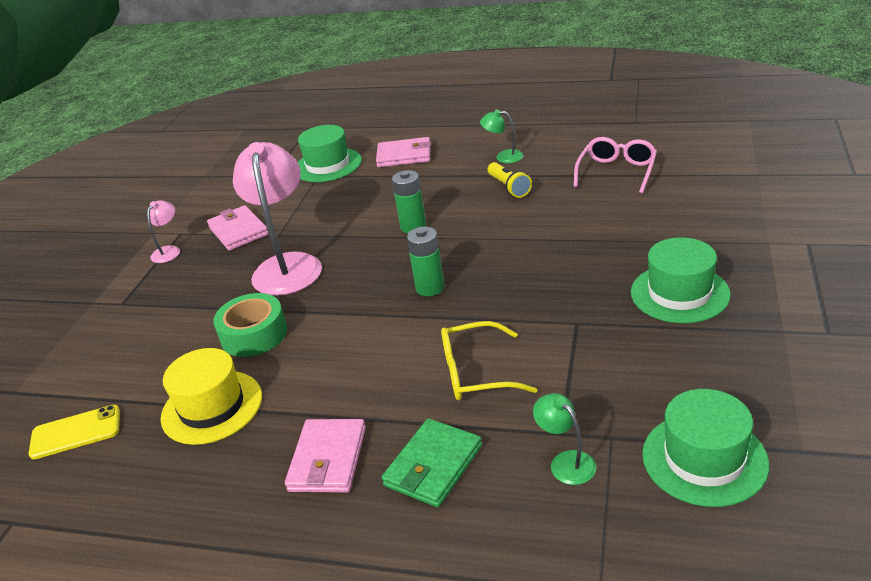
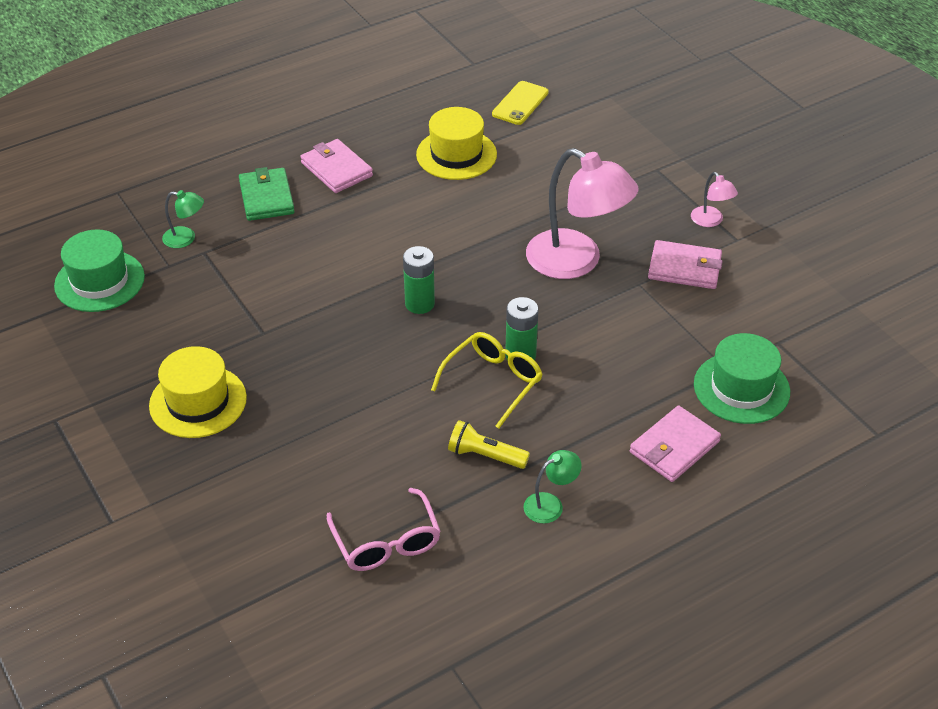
camera: 130 degrees right, 10 degrees up
(254, 334) = (506, 203): green tape -> none
(475, 373) = (302, 259): yellow glasses -> yellow glasses (493, 382)
(679, 293) = (198, 401): green hat -> yellow hat

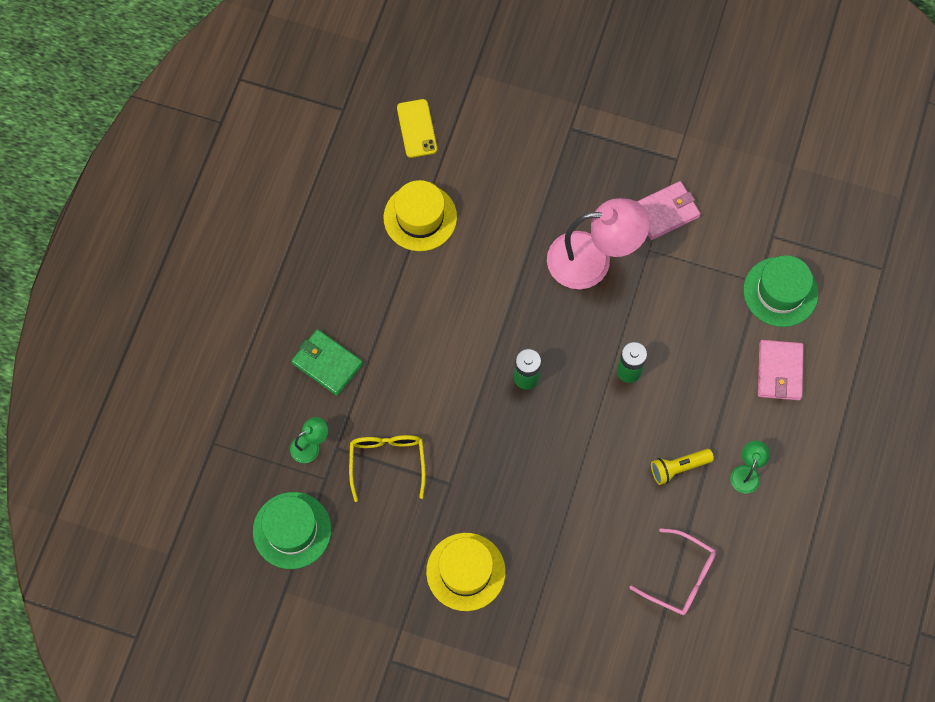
camera: 40 degrees left, 25 degrees up
(336, 169) = (349, 297): pink wallet -> none
(493, 382) = (631, 406): yellow glasses -> yellow glasses (387, 462)
(710, 221) = (646, 153): pink lamp -> none

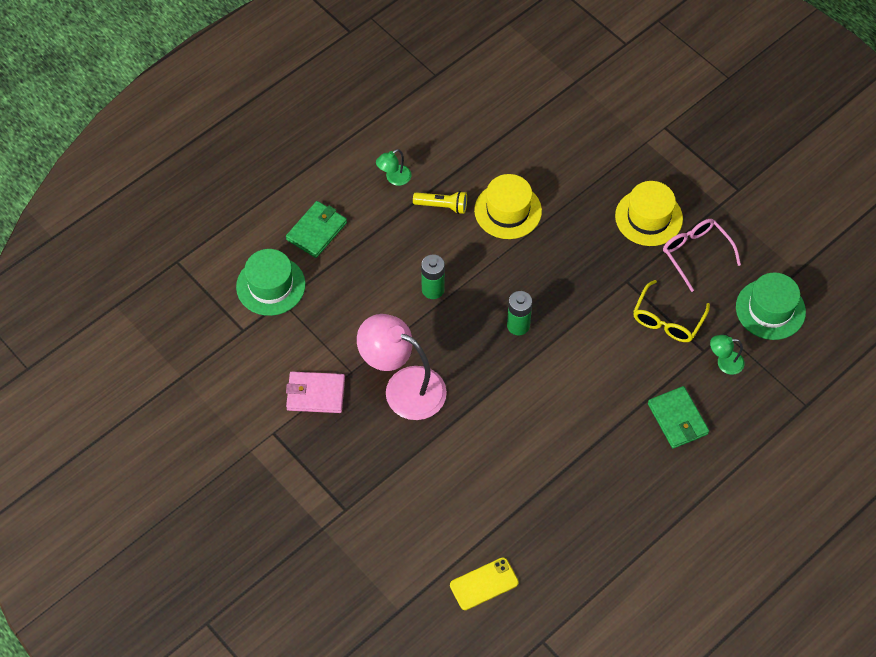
camera: 150 degrees left, 10 degrees down
(416, 128) = (484, 584): yellow phone -> yellow phone turned 45 degrees clockwise
(420, 217) = (528, 500): yellow hat -> yellow hat (508, 210)
(681, 577) = (491, 139): pink glasses -> pink glasses (695, 253)
(779, 371) = (317, 231): pink wallet -> green wallet

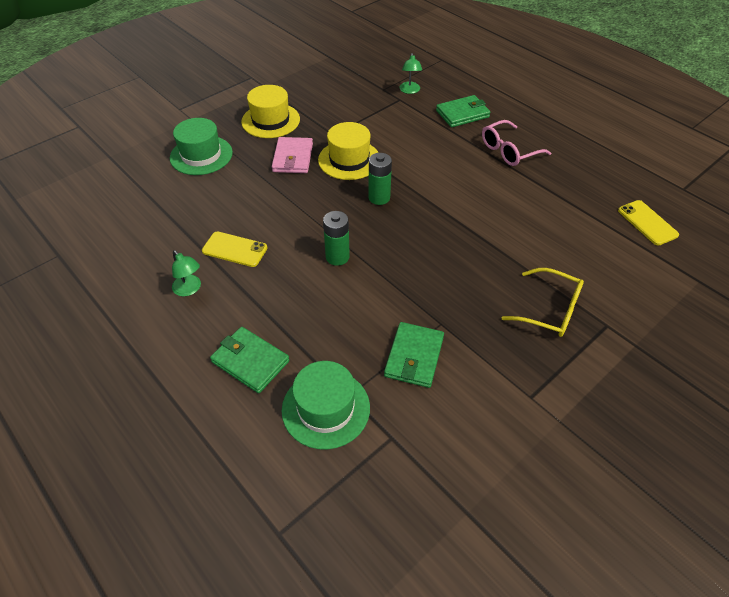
camera: 90 degrees left, 10 degrees down
(315, 394) = (473, 356): pink wallet -> pink wallet (293, 158)
(316, 349) = (414, 357): none -> green wallet
(403, 387) = (455, 279): pink lamp -> none
(442, 206) = (234, 249): yellow flashlight -> yellow phone
(508, 210) = (249, 202): yellow hat -> yellow hat (349, 160)
(667, 320) = (372, 115): yellow glasses -> yellow glasses (550, 310)
(695, 253) = (309, 99): pink glasses -> pink glasses (508, 151)
(770, 309) = (362, 69): green hat -> green hat (201, 155)

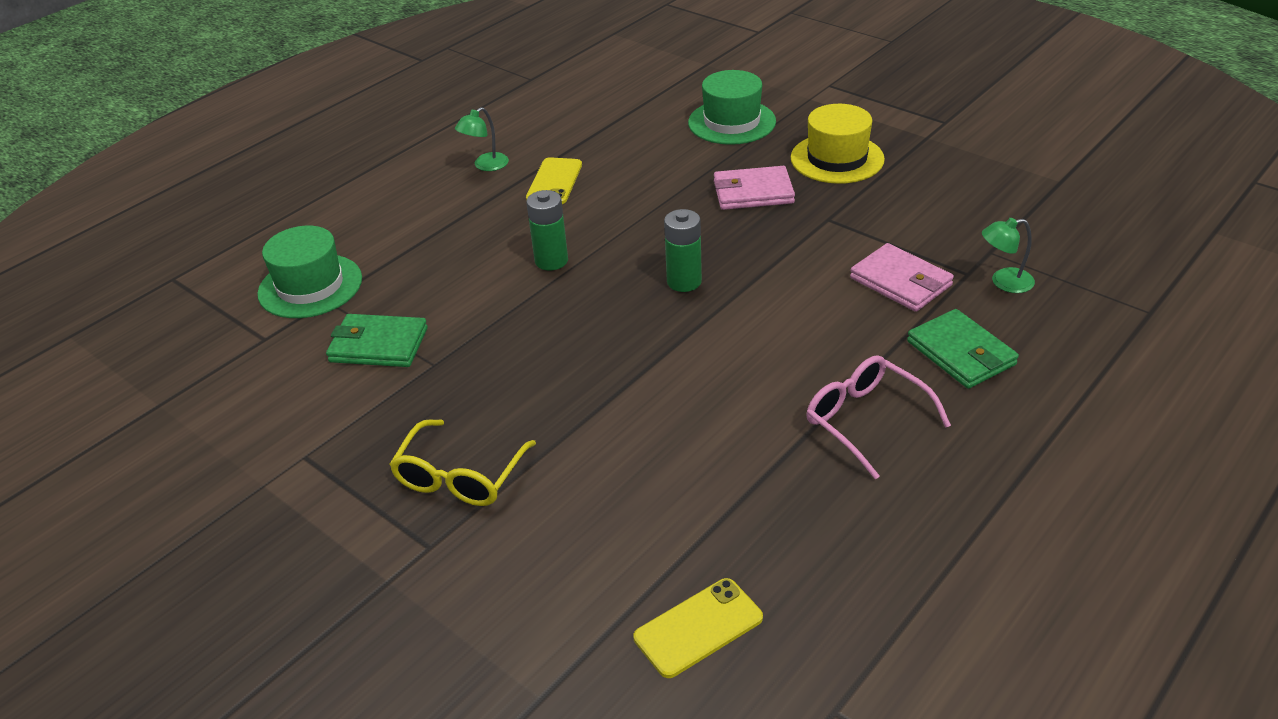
camera: 85 degrees right, 10 degrees down
(250, 361) = (379, 225): green wallet -> none
(349, 160) = (767, 242): yellow hat -> none
(401, 120) = (901, 282): none -> pink wallet

